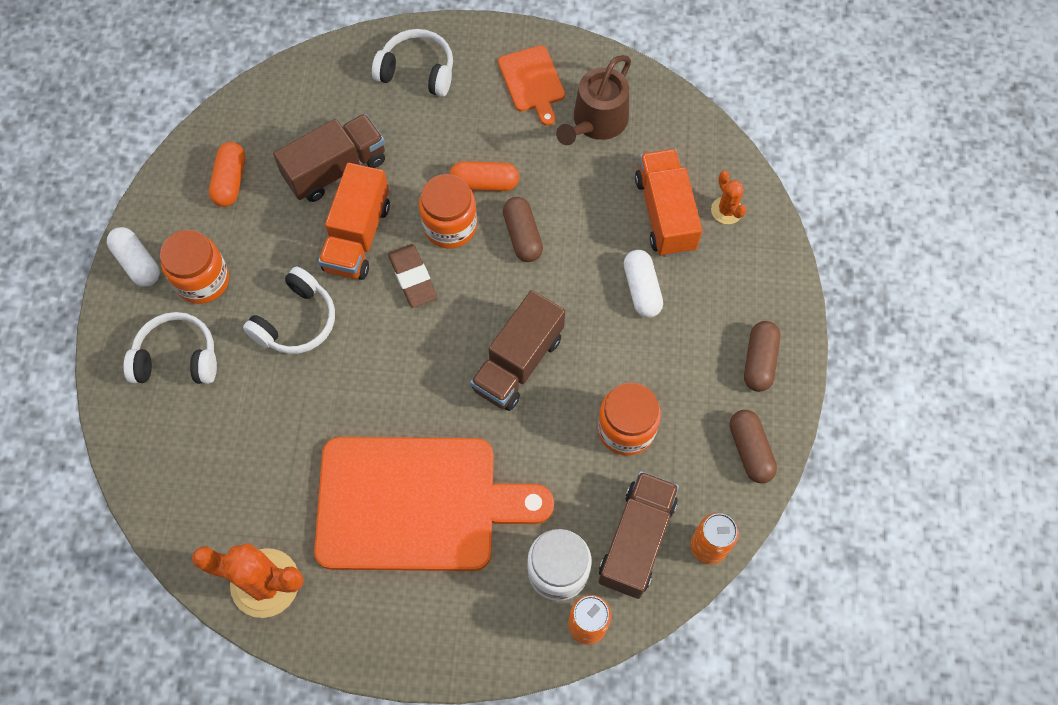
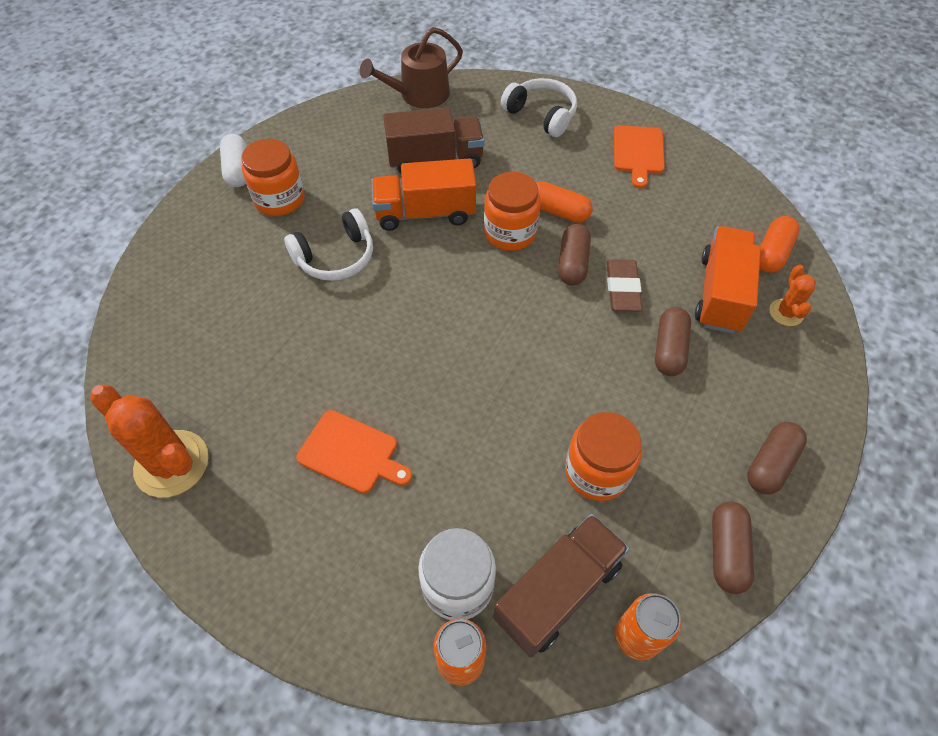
camera: 25 degrees right, 10 degrees down
(177, 358) = (222, 248): white headphones -> none
(230, 181) = (346, 140): orange capsule -> orange capsule (772, 253)
(357, 236) = (425, 213): orange truck -> orange truck turned 45 degrees clockwise
(413, 278) = (455, 261): brown eraser -> brown eraser (622, 288)
(416, 503) = (351, 453): orange cutting board -> orange cutting board, size x0.45
(518, 363) = (515, 367): brown truck -> none
(596, 122) = (684, 199): brown watering can -> brown watering can (419, 95)
(641, 289) = (669, 349): white capsule -> brown capsule

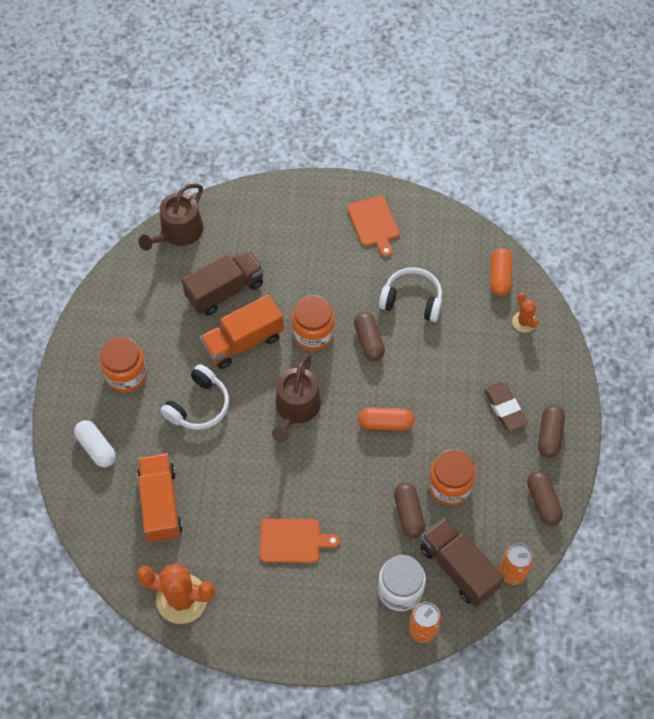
camera: 25 degrees left, 5 degrees up
(238, 170) = (76, 362): white capsule -> white capsule (96, 448)
(445, 302) = (296, 408): none -> brown watering can
(541, 115) = (285, 215): white headphones -> white headphones (412, 300)
(558, 211) = (339, 301): orange capsule -> orange capsule (385, 423)
(558, 592) = (458, 568): brown truck -> brown truck turned 60 degrees counterclockwise
(622, 288) = (411, 347): brown eraser -> brown eraser (505, 408)
(669, 349) = (460, 381): brown capsule -> brown capsule (408, 514)
(720, 294) = (477, 324): orange truck -> orange truck (161, 504)

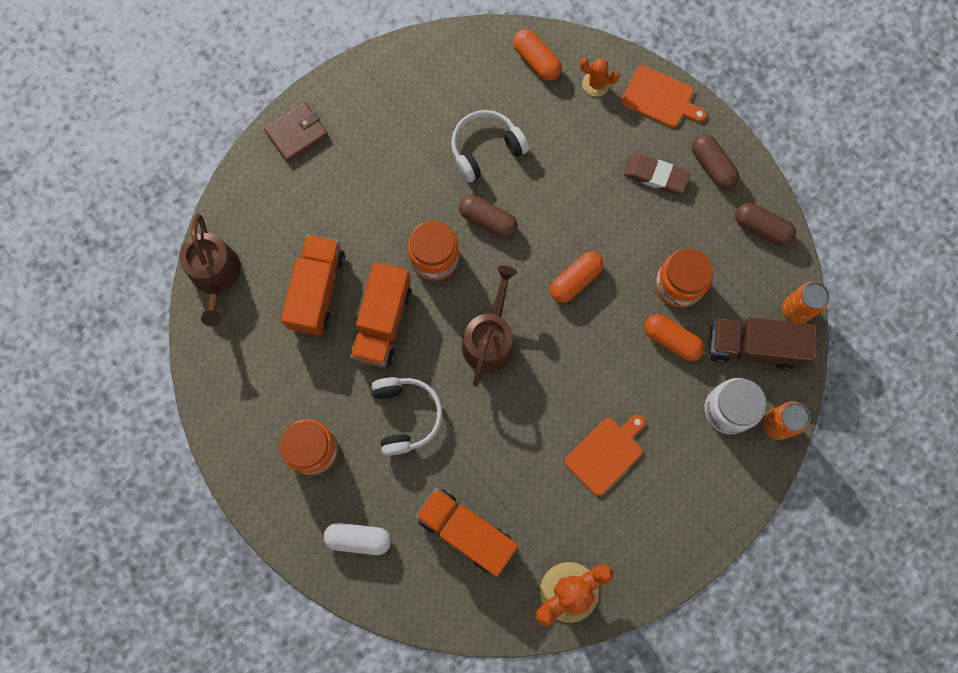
camera: 45 degrees left, 15 degrees up
(225, 290) = (317, 290): brown truck -> orange truck
(296, 408) = (490, 338): brown watering can -> brown watering can turned 135 degrees counterclockwise
(308, 196) = (297, 133): none -> brown wallet
(374, 223) = (381, 107): orange cutting board -> orange cutting board (660, 98)
(408, 514) = (671, 340): brown capsule -> orange capsule

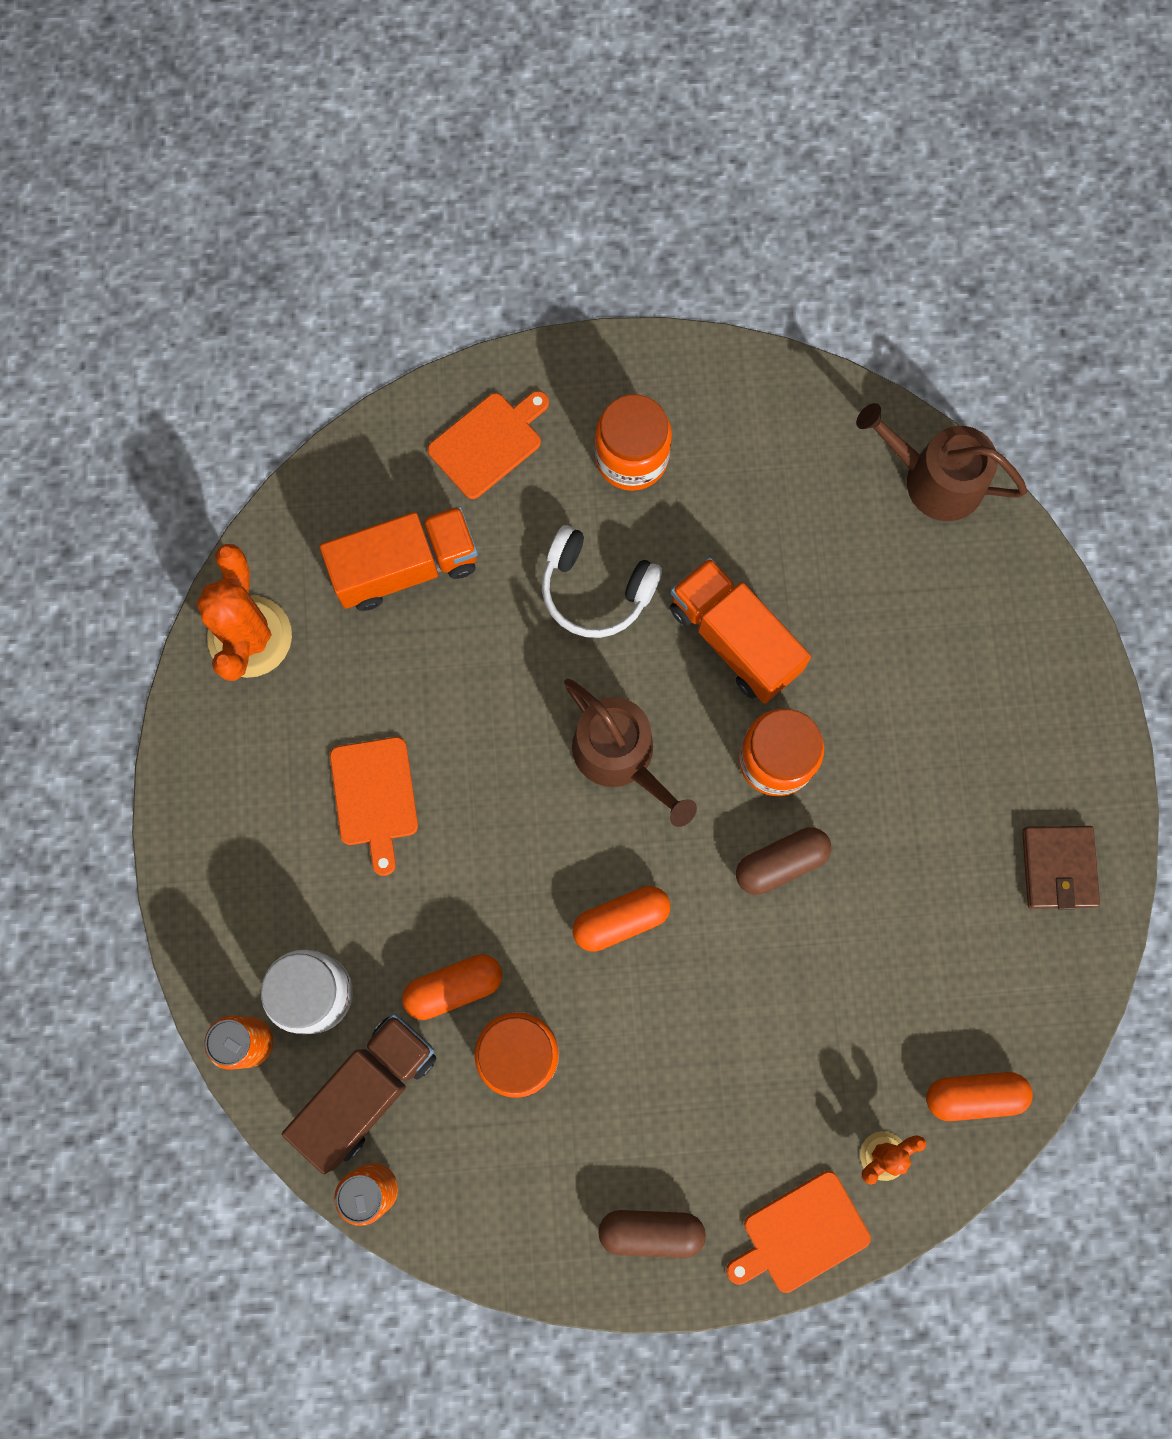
camera: 125 degrees right, 0 degrees up
(297, 133) = (1070, 697): brown wallet -> brown wallet (1058, 868)
(317, 290) = (831, 586): orange truck -> none
(358, 539) = (488, 442): white capsule -> orange cutting board
(485, 149) = (885, 930): white headphones -> none
(575, 280) = (621, 920): orange capsule -> orange capsule turned 75 degrees clockwise
(655, 175) = (691, 1138): brown eraser -> none
(761, 228) = (516, 1231): brown capsule -> none

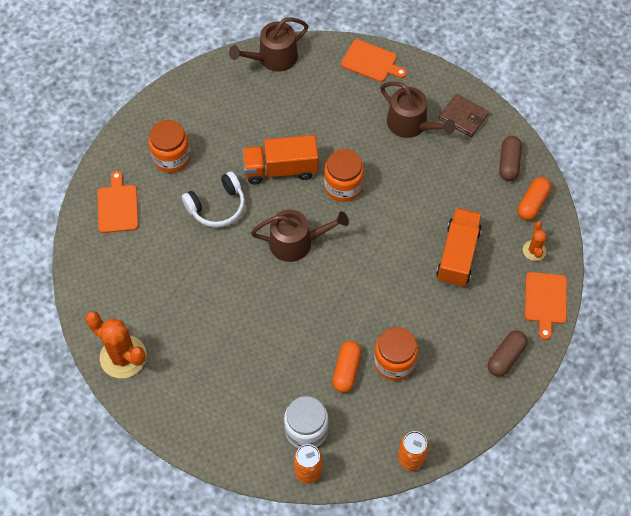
camera: 55 degrees left, 15 degrees down
(368, 1090) = (366, 434): brown truck -> none
(374, 797) = (237, 350): orange cutting board -> orange cutting board (371, 62)
(405, 568) = (145, 273): orange truck -> orange truck (458, 255)
(621, 920) = (366, 286): orange capsule -> none
(781, 863) = (387, 211): brown capsule -> brown capsule (509, 163)
(977, 790) = (411, 124): none -> brown watering can

